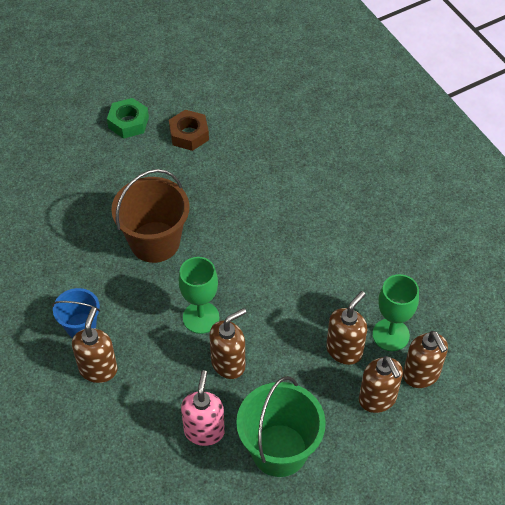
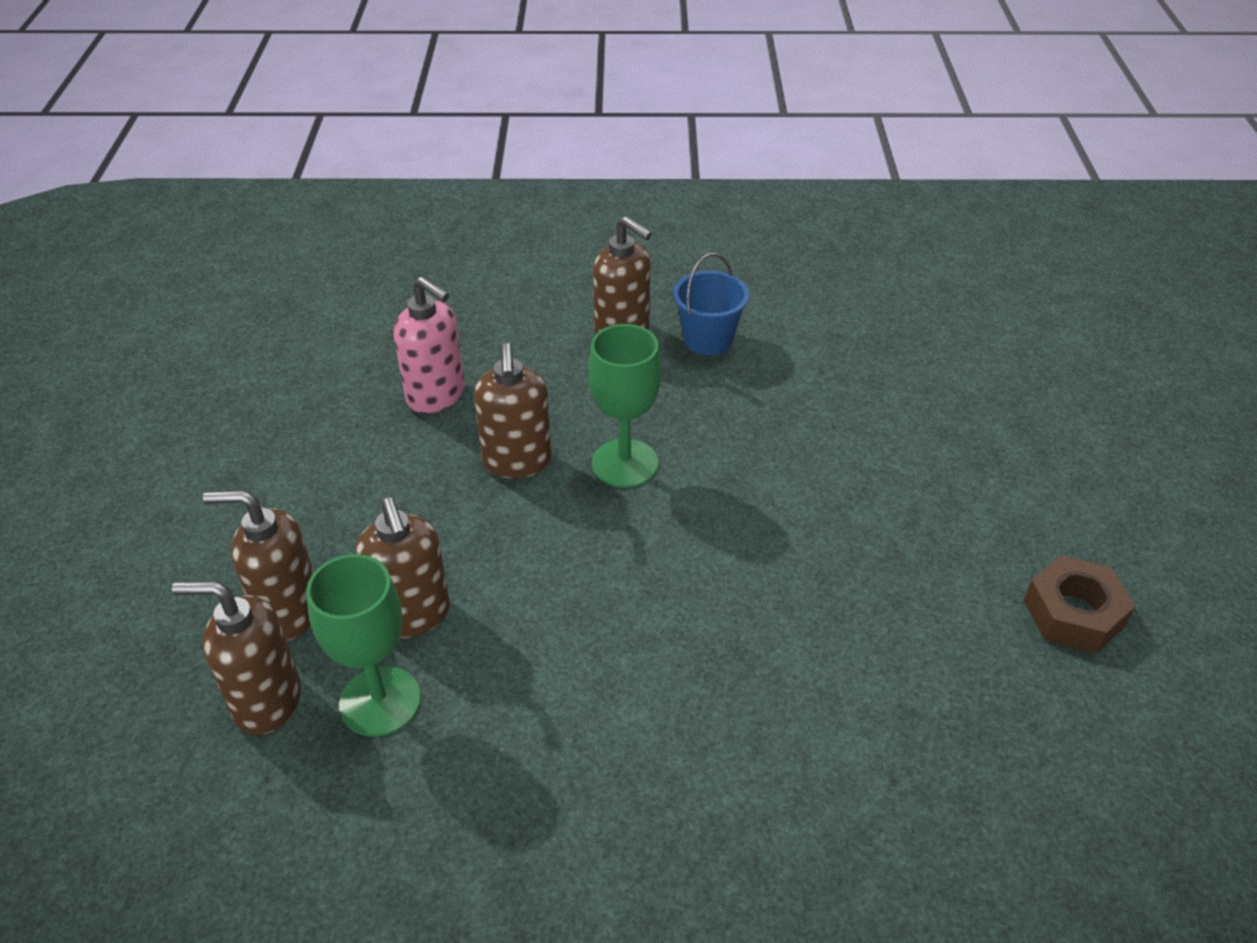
camera: 120 degrees right, 10 degrees down
(128, 122) = (1143, 534): green nut -> none
(155, 242) = (817, 466): brown bucket -> none
(279, 450) = (332, 457): green bucket -> none

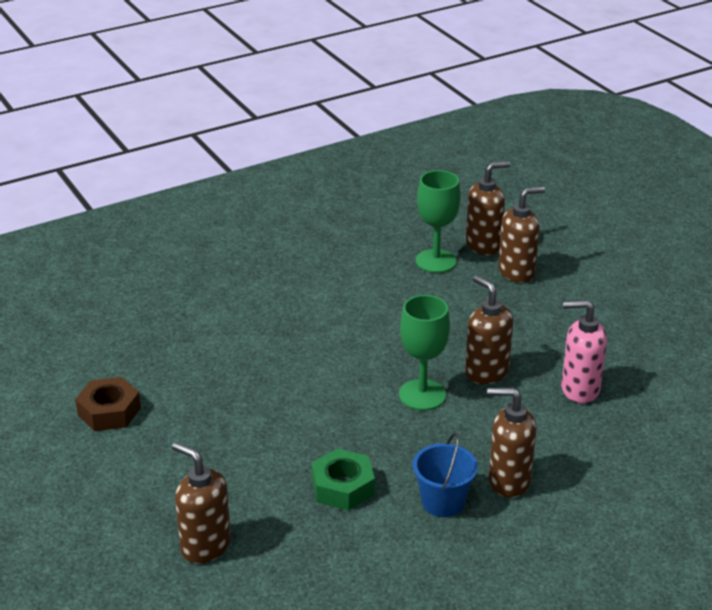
camera: 150 degrees right, 10 degrees down
(412, 615) = (459, 291): brown soap dispenser -> brown soap dispenser (205, 546)
(804, 391) = (343, 487): none -> green nut

